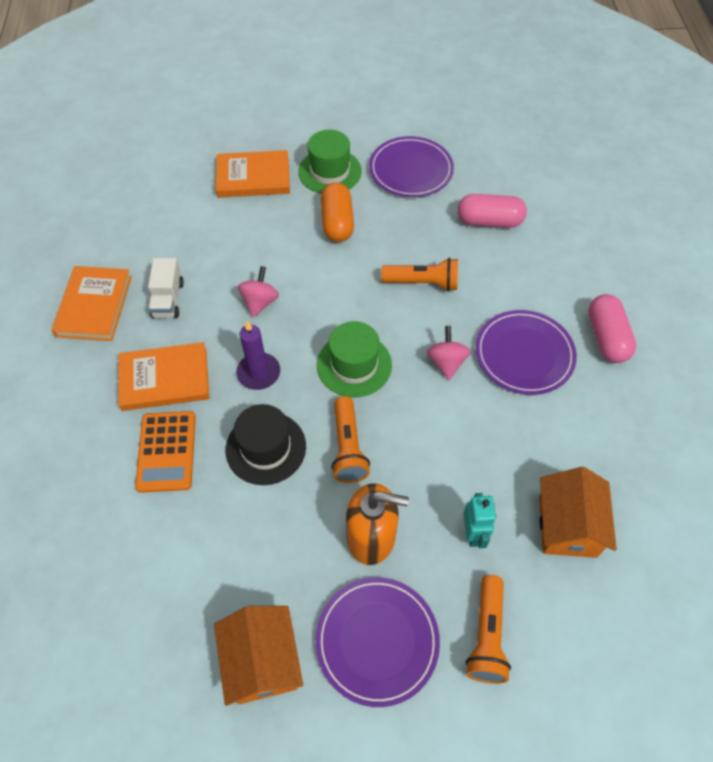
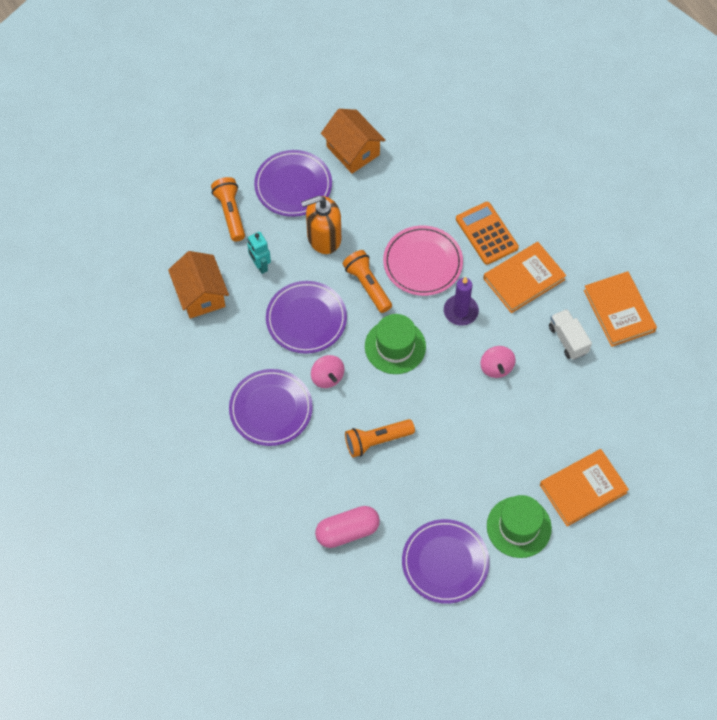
camera: 155 degrees right, 5 degrees up
(266, 448) = (422, 262): black hat -> pink plate
(337, 222) = (479, 471): orange capsule -> none
(442, 437) = (306, 319): none -> purple plate
(606, 337) = (211, 451): pink capsule -> none

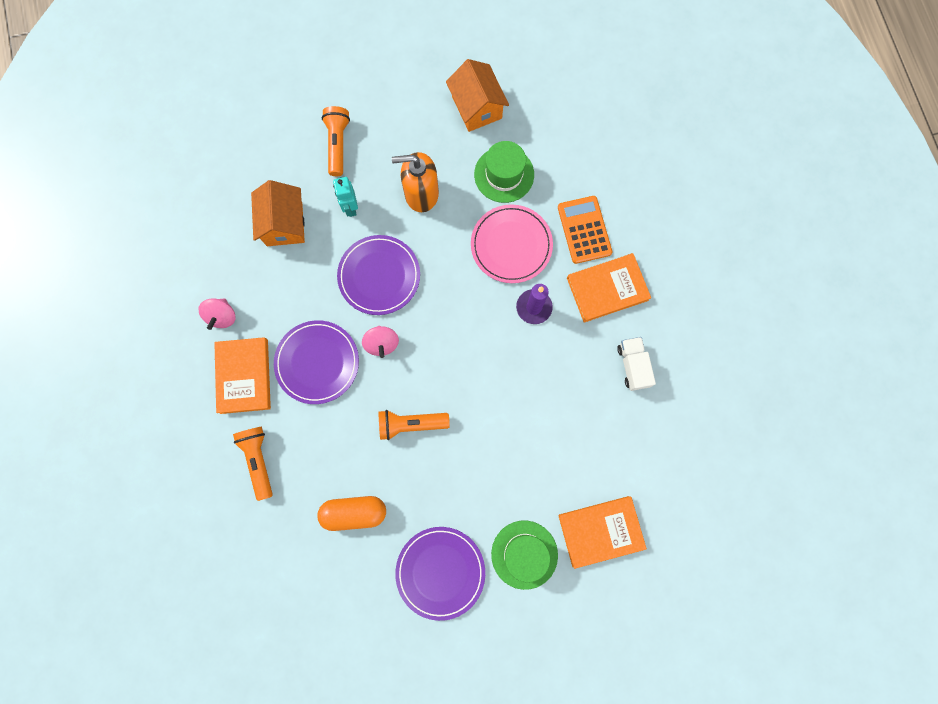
camera: 15 degrees right, 15 degrees up
(293, 185) = (407, 130): purple plate -> none
(347, 531) = (354, 512): pink capsule -> orange capsule
(367, 285) = (449, 255): orange flashlight -> orange flashlight (258, 460)
(395, 346) = (458, 328): green hat -> green hat (504, 174)
(496, 367) = (552, 377): pink spinning top -> pink spinning top (222, 316)
(619, 311) = (694, 348): orange book -> orange book (244, 376)

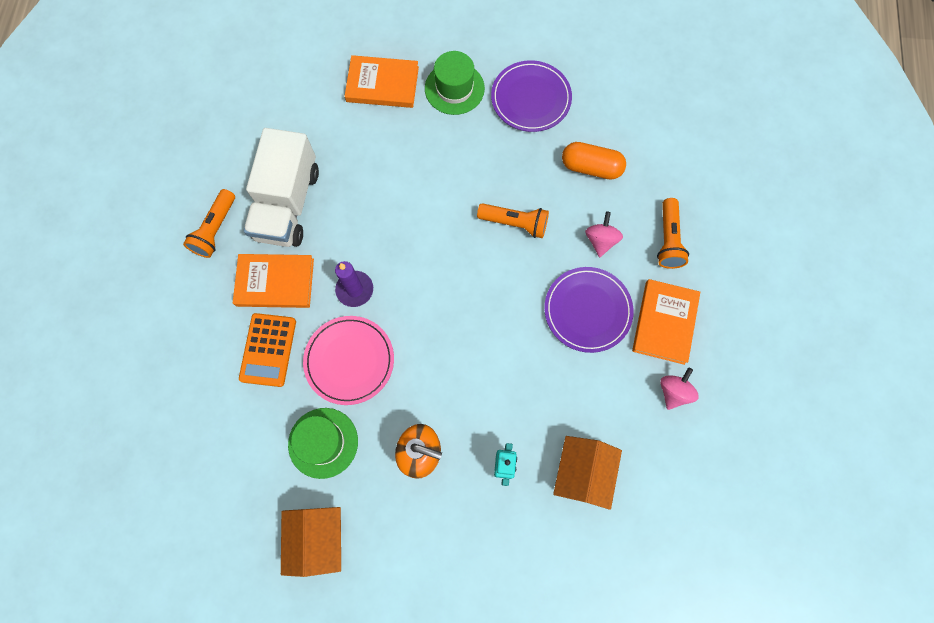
camera: 160 degrees left, 5 degrees down
(338, 144) = (494, 551): orange flashlight -> orange flashlight (215, 229)
(379, 276) = (498, 377): purple plate -> none
(382, 343) = (517, 307): pink spinning top -> pink spinning top (600, 240)
(632, 366) = (288, 204): white truck -> white truck, size x2.03

